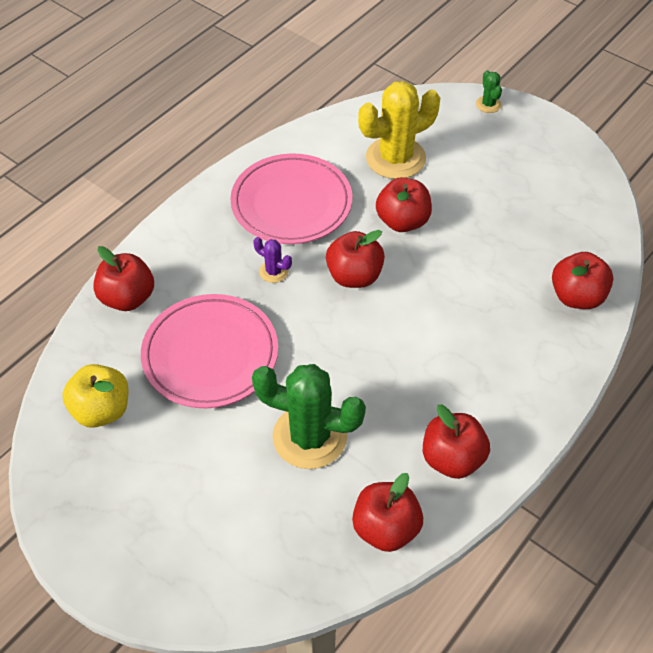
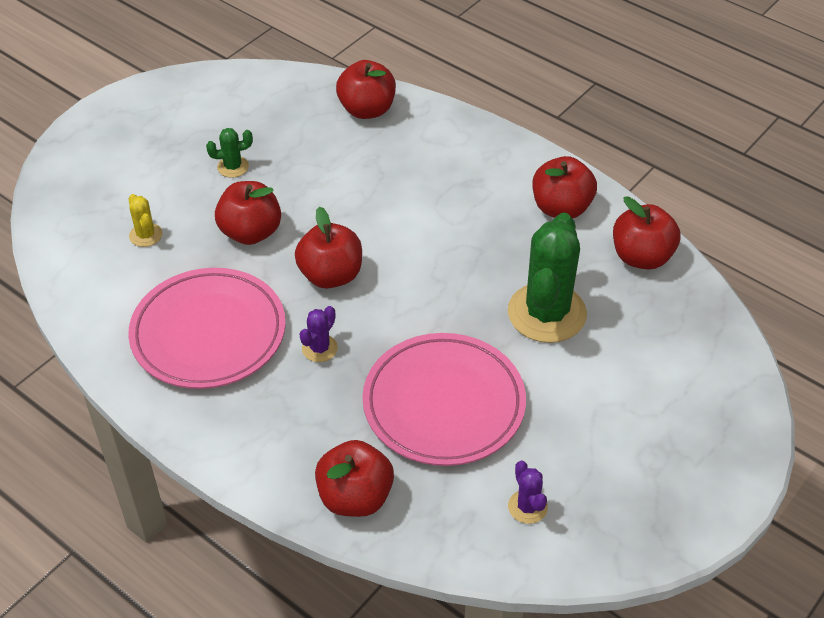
camera: 90 degrees left, 5 degrees down
(102, 410) = (527, 507): yellow apple -> purple cactus
(395, 158) = (146, 235): yellow cactus -> yellow cactus, size x0.44
(488, 104) = (69, 151): green cactus -> green cactus (233, 167)

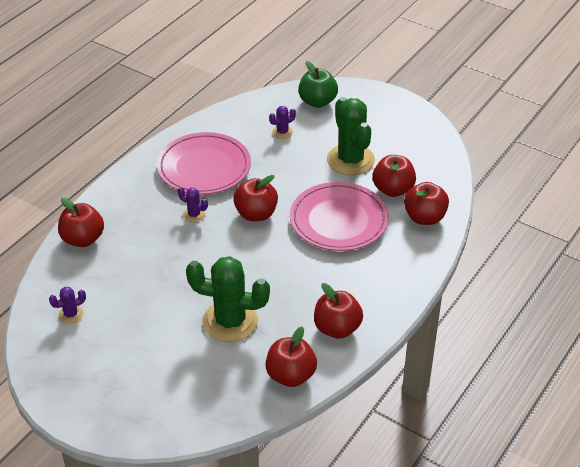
camera: 85 degrees right, 5 degrees down
(82, 190) = (317, 102): none -> green apple
(146, 235) = (282, 132): yellow cactus -> purple cactus
(233, 167) = (350, 160): green cactus -> green cactus, size x2.25
(251, 232) = (290, 175): red apple -> red apple (393, 189)
(444, 404) = (150, 273): pink plate -> pink plate (338, 221)

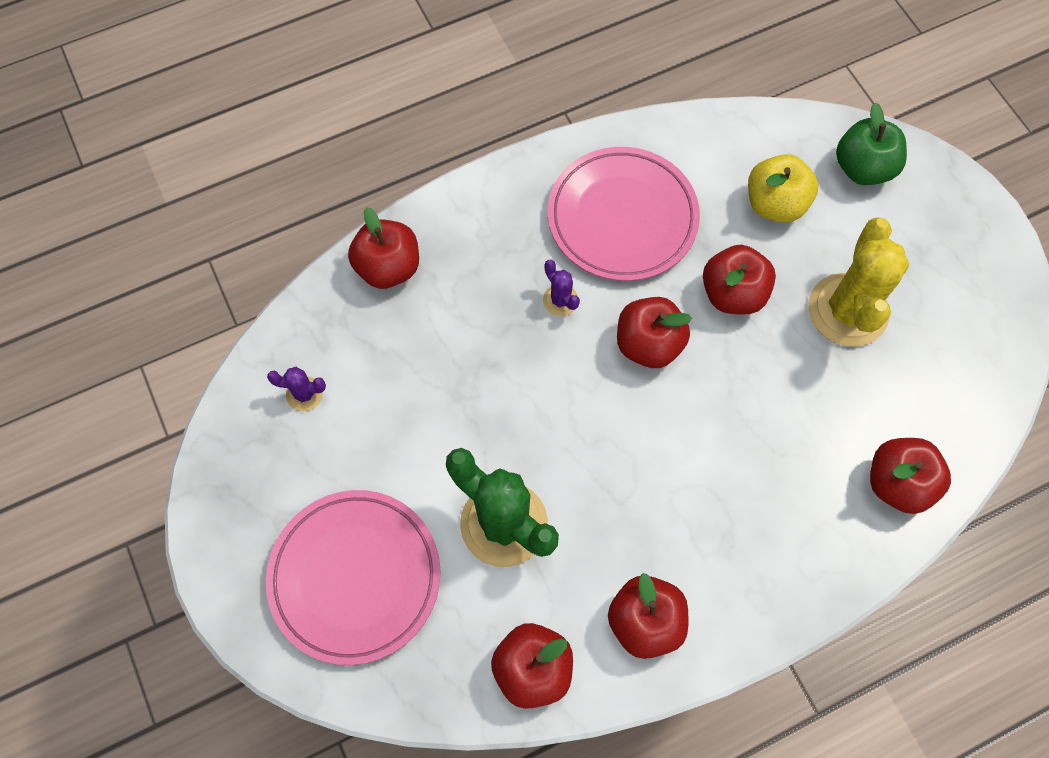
camera: 30 degrees right, 25 degrees up
(282, 132) = (775, 204): purple cactus -> yellow apple
(338, 221) = (762, 420): pink plate -> pink plate (355, 577)
(350, 160) = (847, 310): green cactus -> yellow cactus
(393, 189) = (880, 402): red apple -> red apple (732, 294)

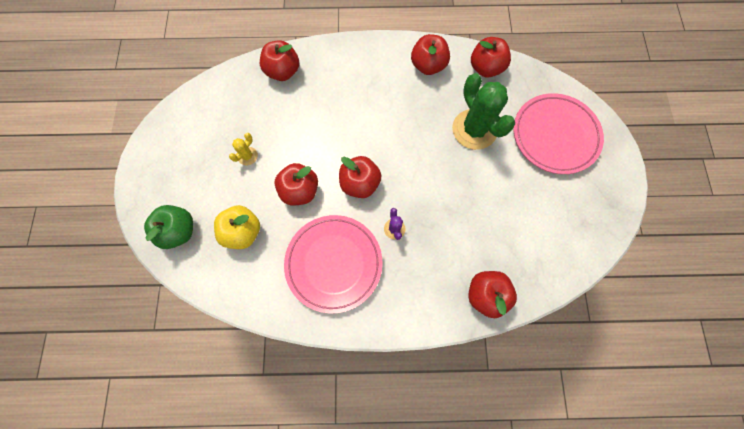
camera: 155 degrees left, 5 degrees up
(304, 394) = (557, 237): purple cactus -> none
(847, 310) = (247, 156): yellow cactus -> yellow cactus, size x0.44

